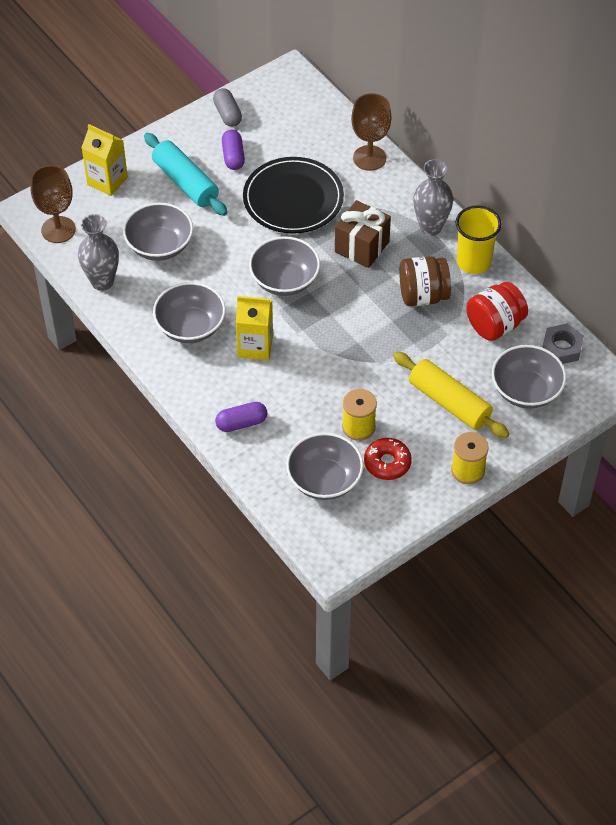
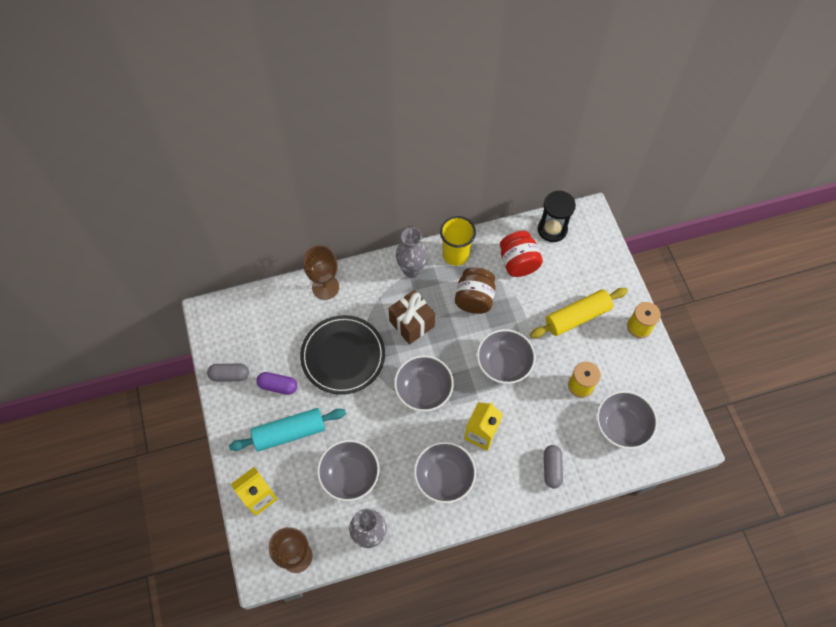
camera: 70 degrees left, 10 degrees up
(241, 423) = (552, 468): purple capsule -> grey capsule
(387, 463) = (618, 377): red donut -> none
(526, 391) = (582, 265): grey bowl -> grey bowl (504, 364)
(561, 348) = (552, 229): grey nut -> black hourglass

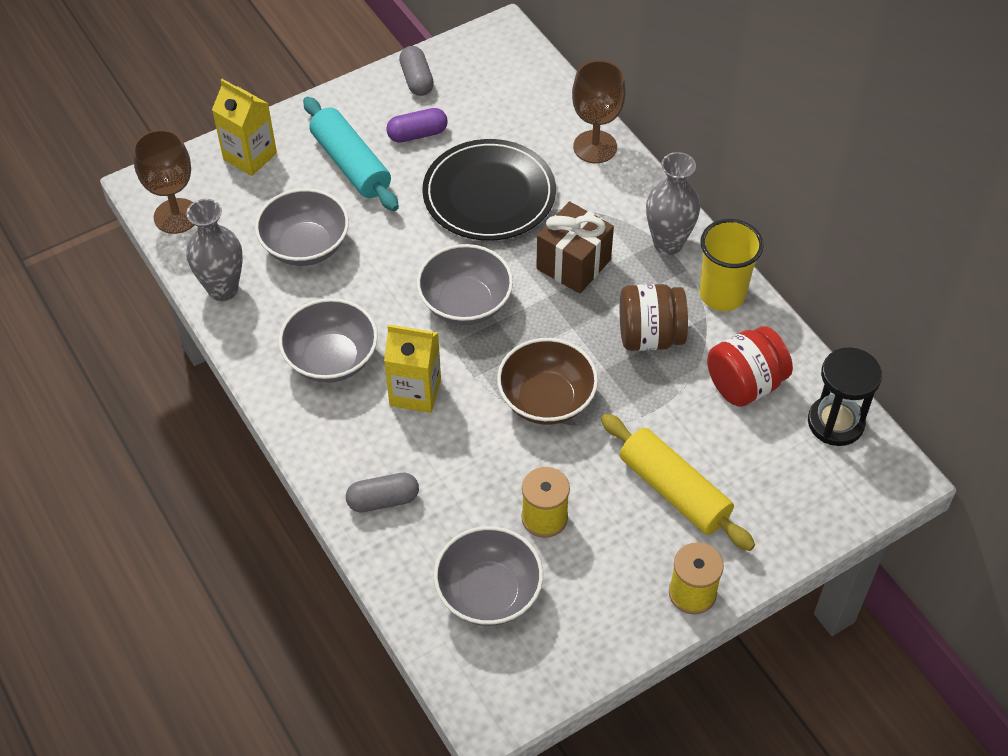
camera: 75 degrees right, 10 degrees down
(278, 386) = (417, 134): purple capsule -> purple capsule turned 75 degrees clockwise
(504, 364) = (546, 399): grey bowl -> brown bowl

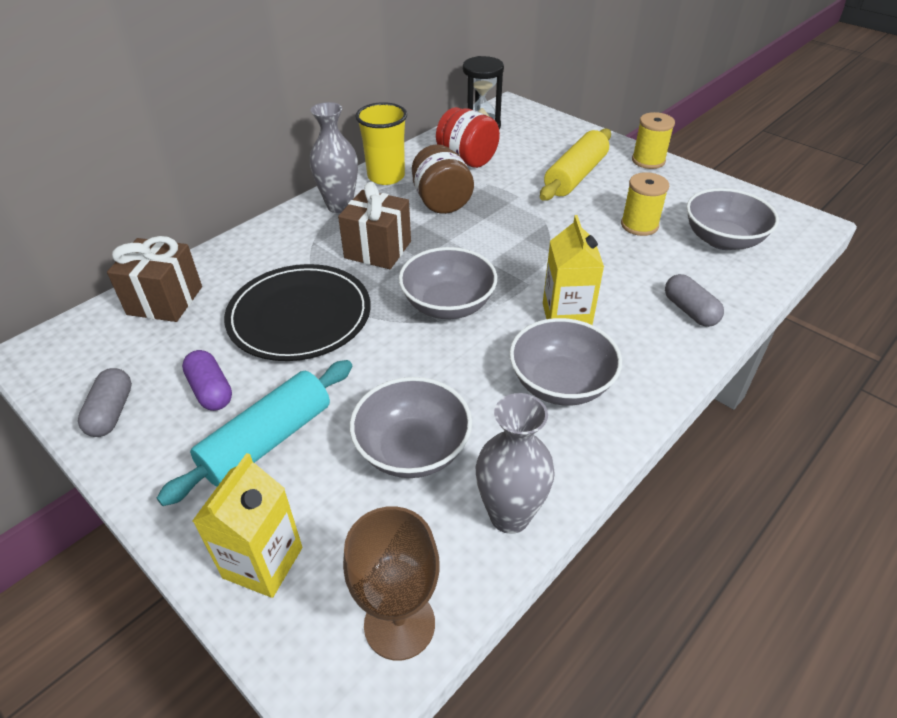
camera: 105 degrees left, 10 degrees down
(417, 80) = (111, 412): grey capsule -> grey capsule turned 60 degrees counterclockwise
(544, 106) = (165, 300): none -> brown gift
(546, 399) = (530, 241): brown bowl -> none
(595, 147) = (225, 259): brown goblet -> none

